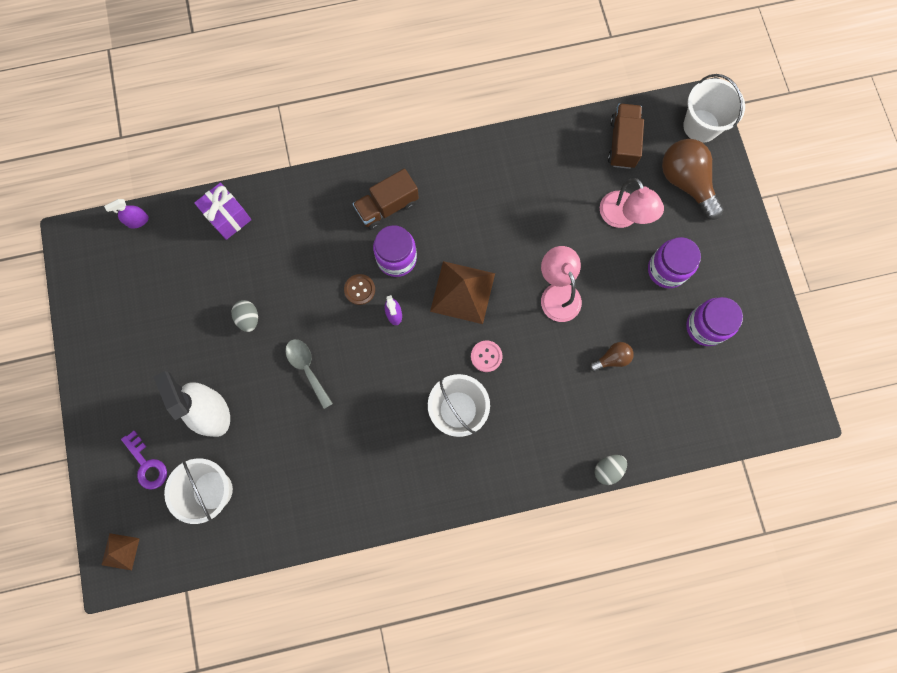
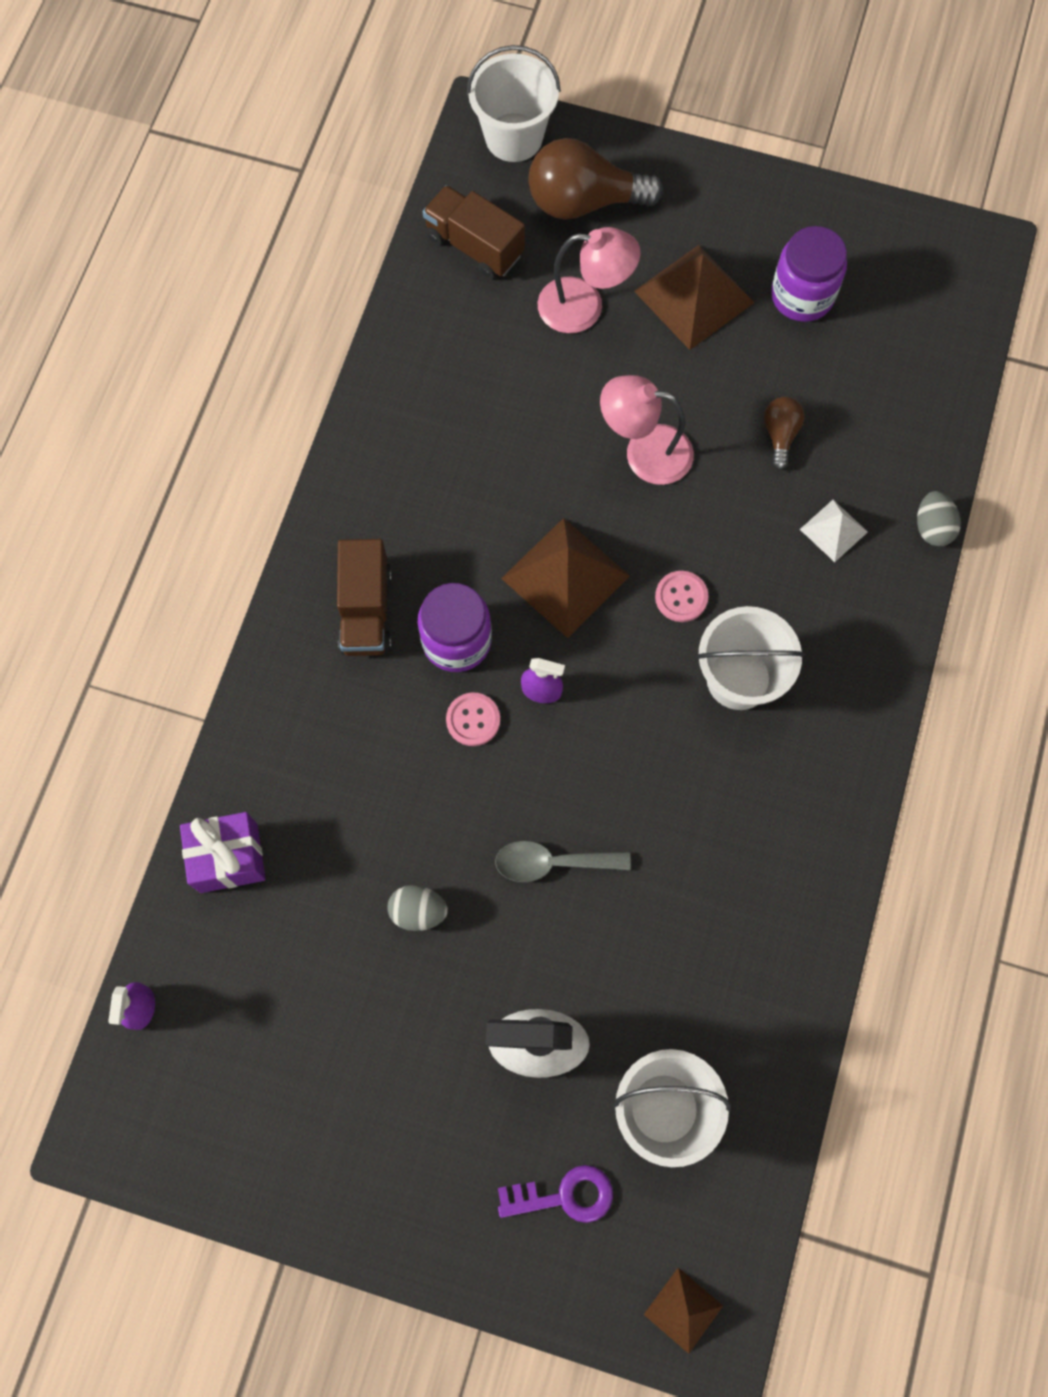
camera: 60 degrees left, 5 degrees down
(359, 289) = (473, 720): brown button -> pink button
(573, 416) = (833, 530): none -> white pyramid
(666, 270) = (694, 296): purple jar -> brown pyramid

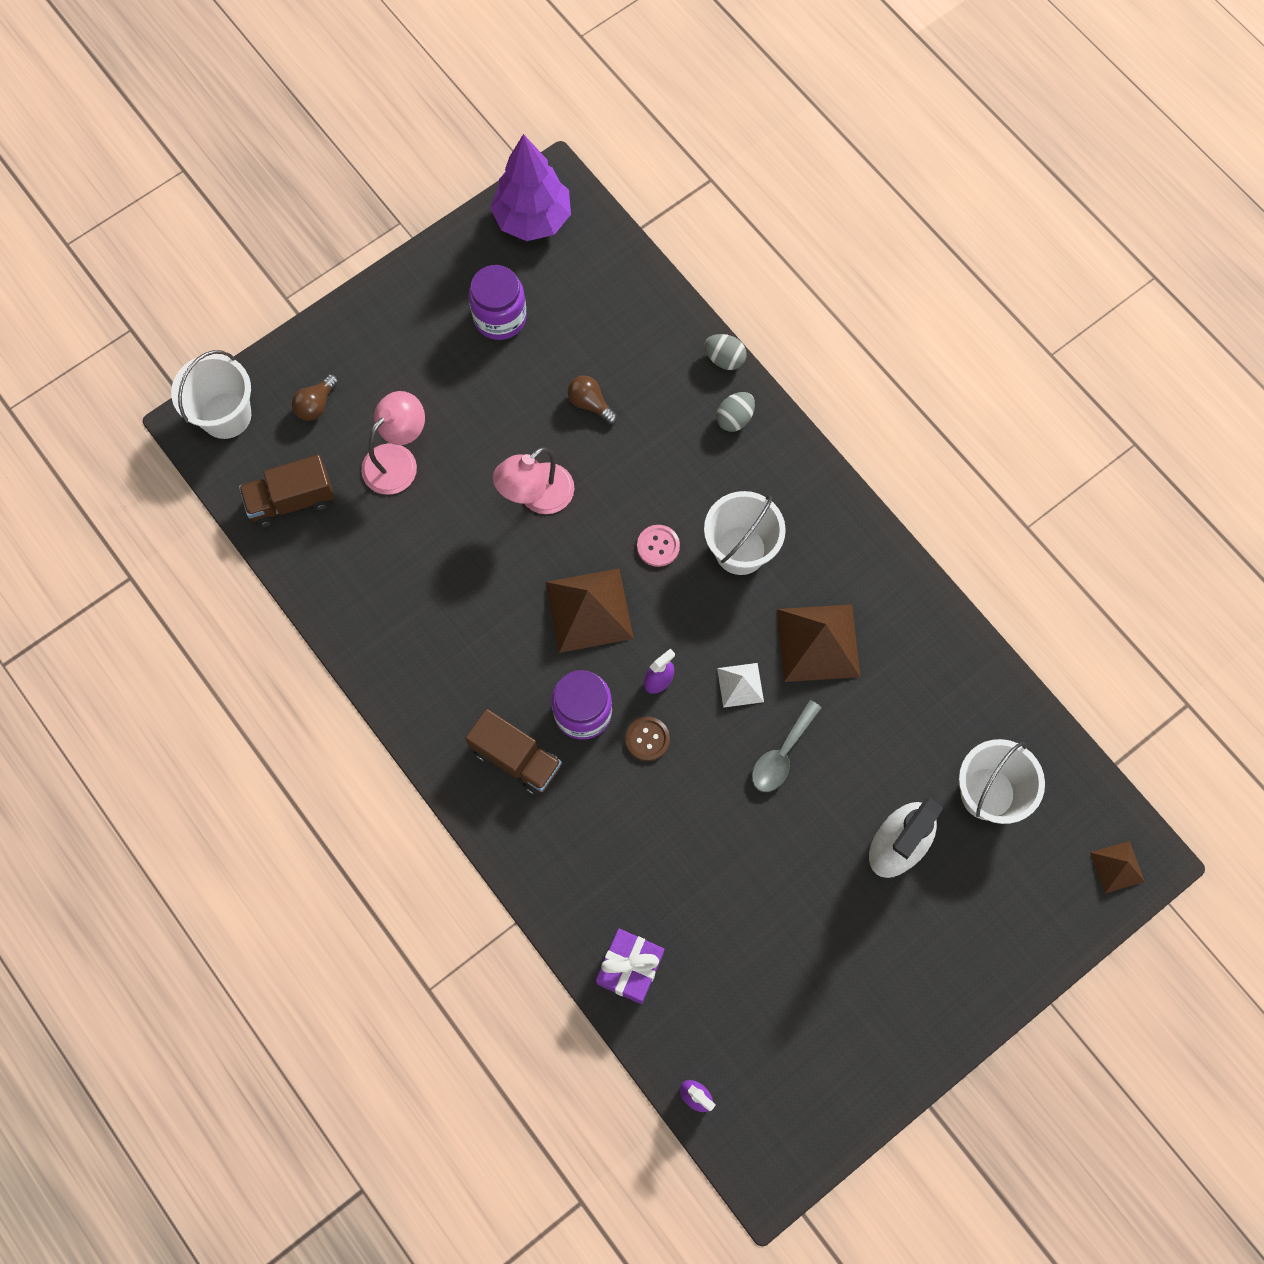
camera: 55 degrees left, 0 degrees up
(418, 911) = (755, 863): grey egg -> grey egg (734, 418)
(473, 720) = (647, 739): pink button -> brown button
(564, 1196) = (1002, 893): purple key -> none
(584, 202) = (316, 404): brown light bulb -> brown light bulb, size x0.50
(694, 296) = (446, 385): brown pyramid -> brown pyramid (818, 642)
(833, 530) = (682, 419): white pyramid -> white pyramid (740, 685)
(929, 255) = (532, 219): none -> purple tree

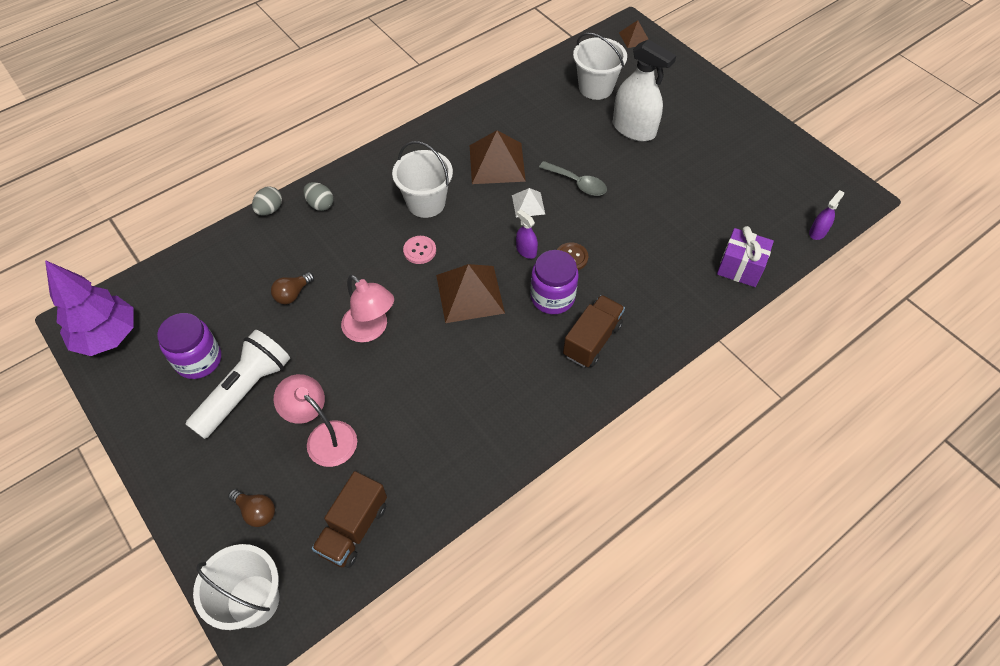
camera: 90 degrees left, 15 degrees down
(292, 500) = (354, 528): brown truck -> brown truck turned 45 degrees clockwise
(458, 372) = (245, 391): none -> white flashlight

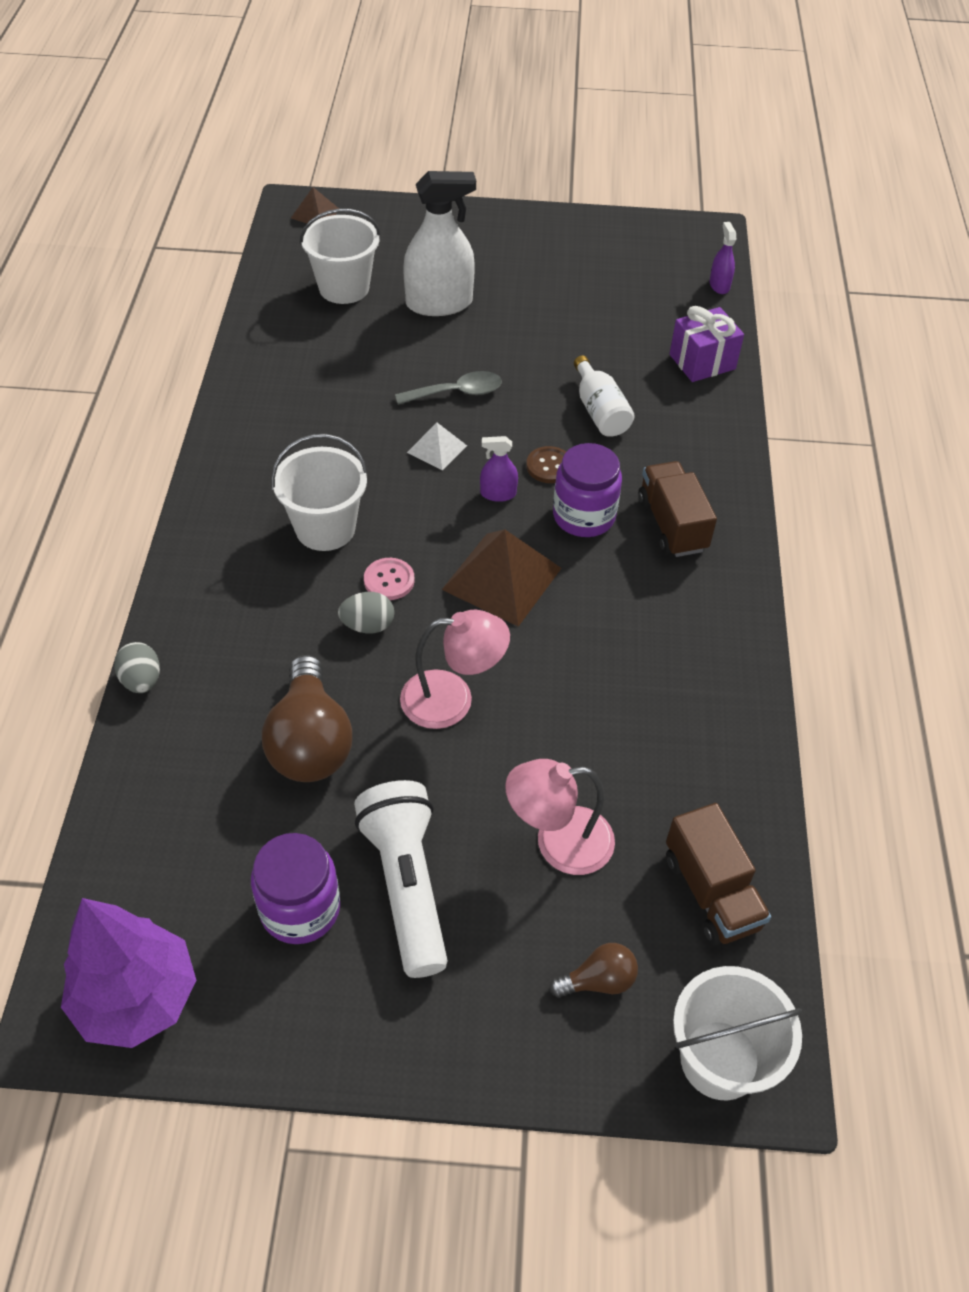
camera: 50 degrees left, 5 degrees down
(293, 294) = (310, 742): brown light bulb -> brown light bulb, size x1.98
(320, 204) = (200, 625): grey egg -> grey egg (368, 625)
(497, 163) = (345, 432): brown pyramid -> none
(639, 250) = (600, 411): none -> white bottle

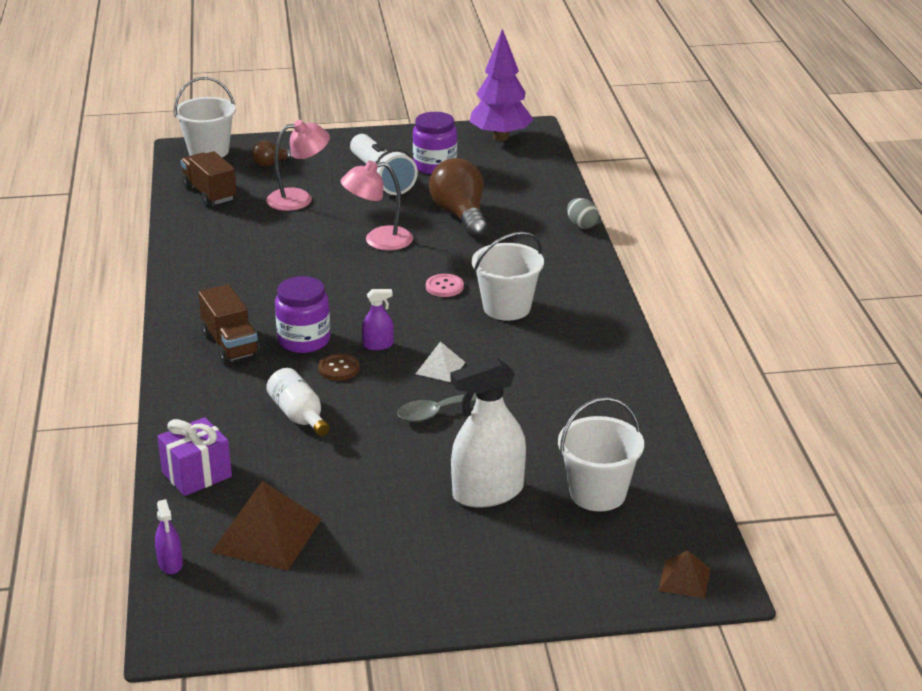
camera: 170 degrees right, 20 degrees down
(368, 625) = (449, 264): grey egg -> none
(502, 578) = (361, 298): brown pyramid -> brown pyramid (266, 535)

